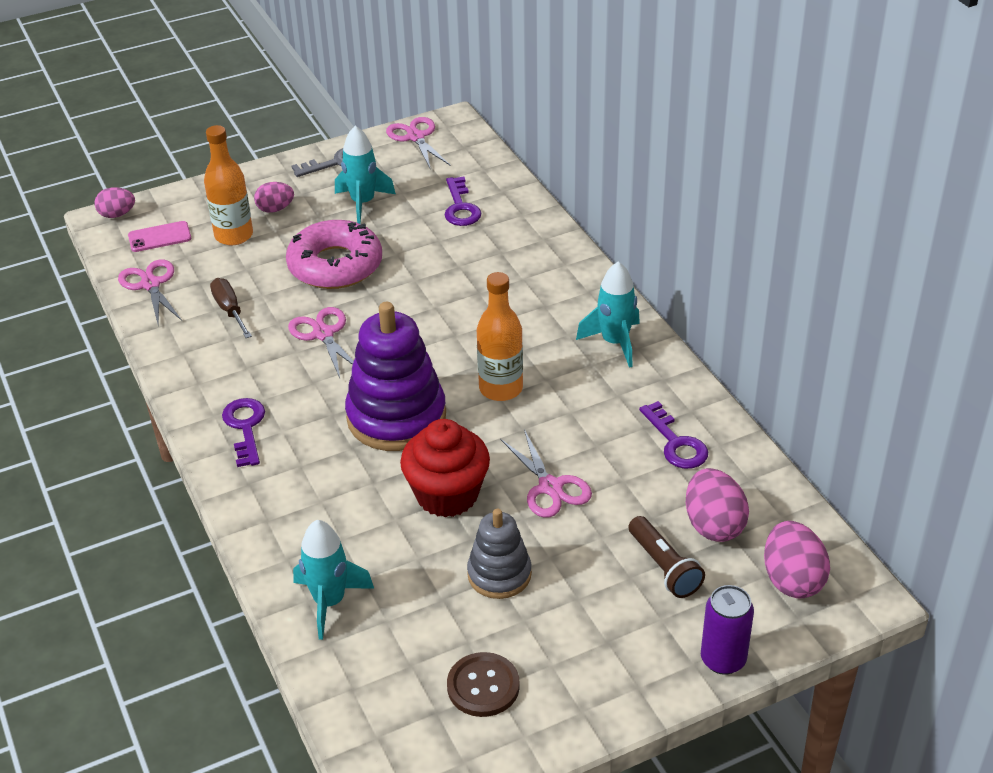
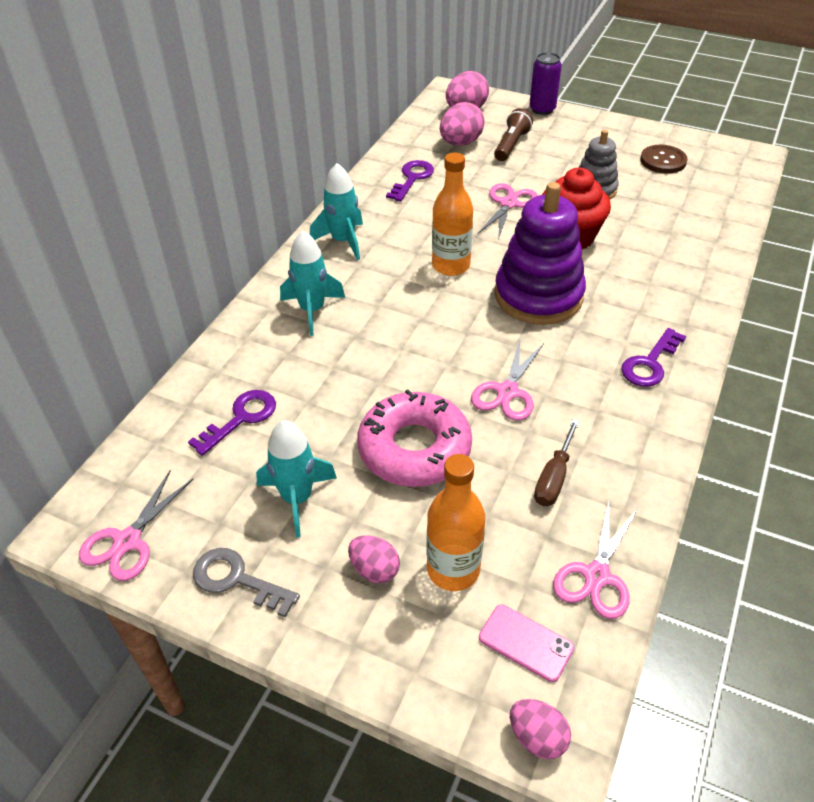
camera: 130 degrees left, 5 degrees up
(329, 602) = (703, 234): turquoise rocket -> turquoise rocket (312, 310)

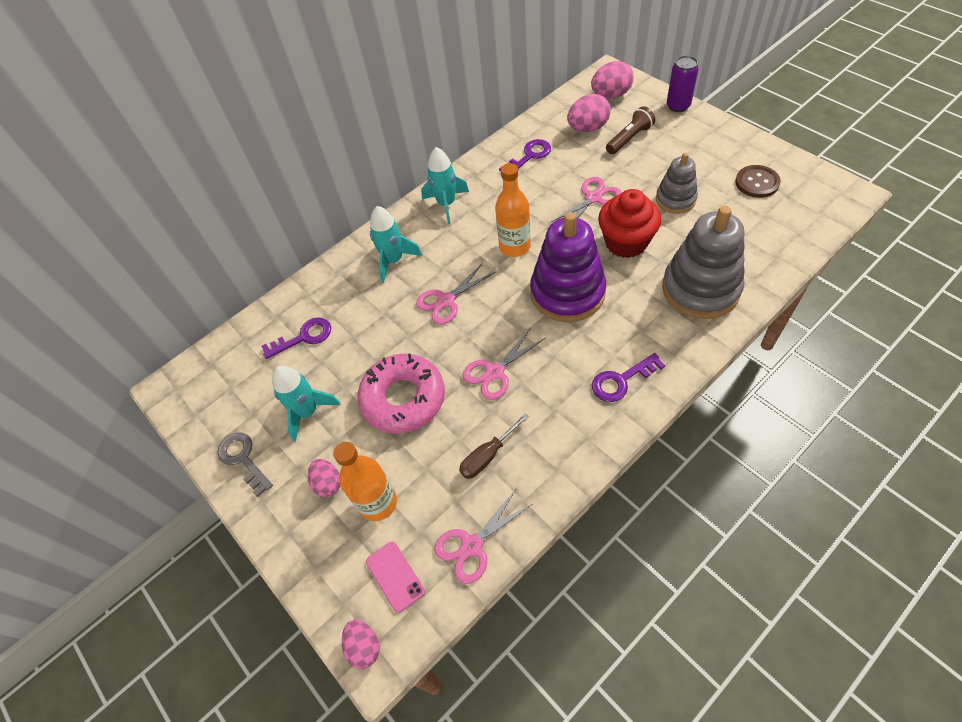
camera: 30 degrees right, 10 degrees up
(127, 541) = (195, 408): pink scissors -> pink scissors (446, 301)
(672, 262) = (700, 289): none -> grey stacking toy

